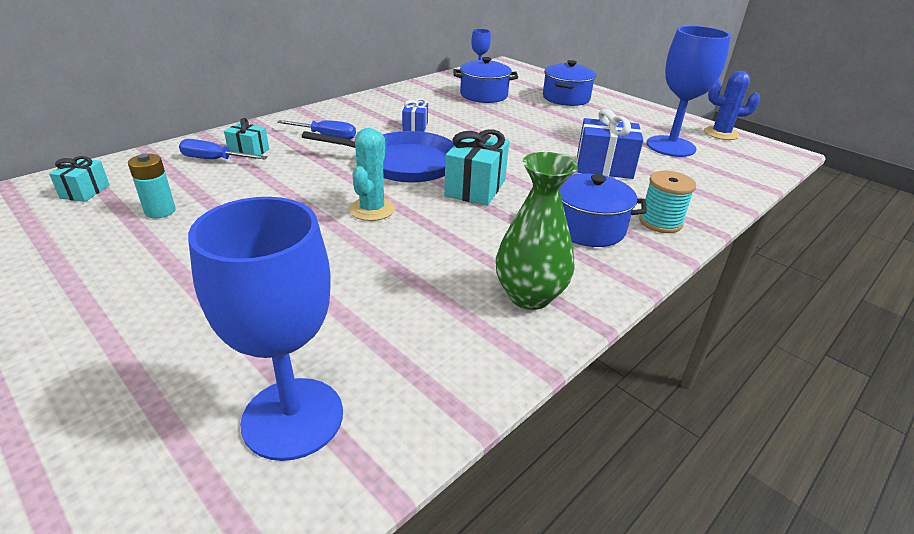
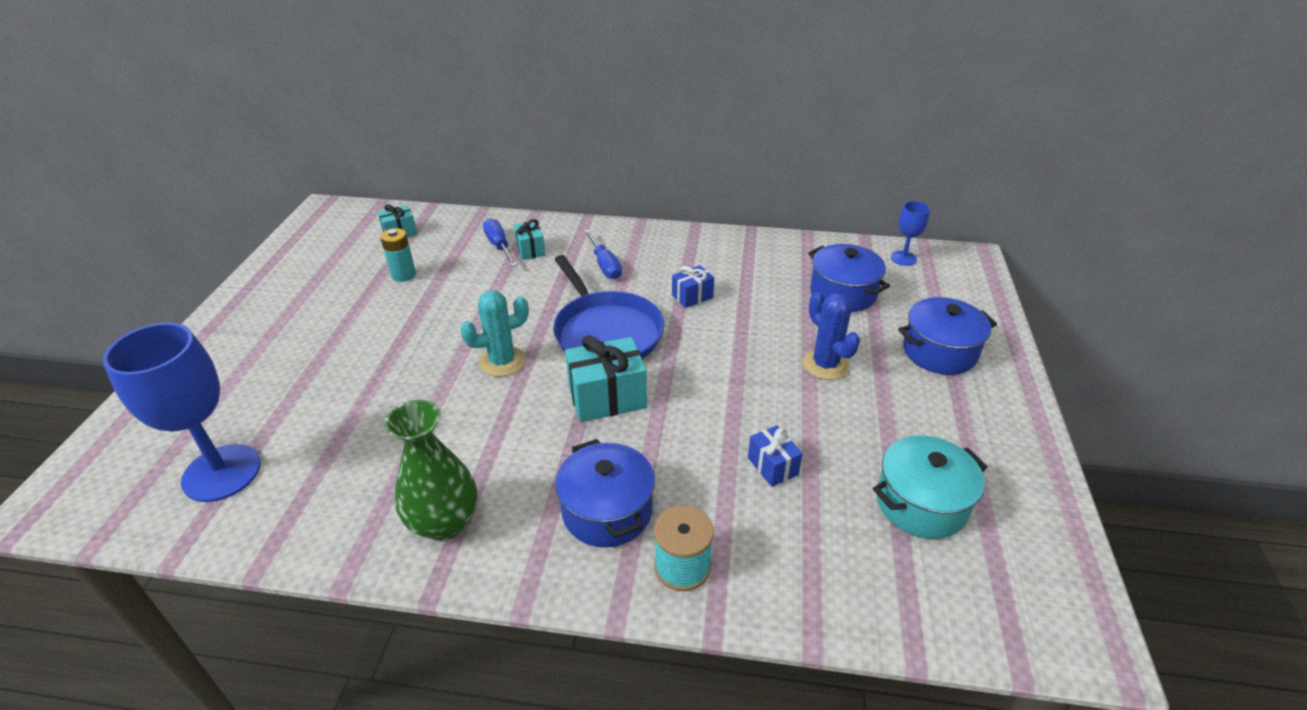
camera: 55 degrees right, 5 degrees up
(604, 167) = (772, 466): blue gift -> blue gift, size x0.57
(670, 146) = (921, 503): blue goblet -> turquoise pot
(721, 133) = (1053, 542): blue cactus -> blue cactus (825, 365)

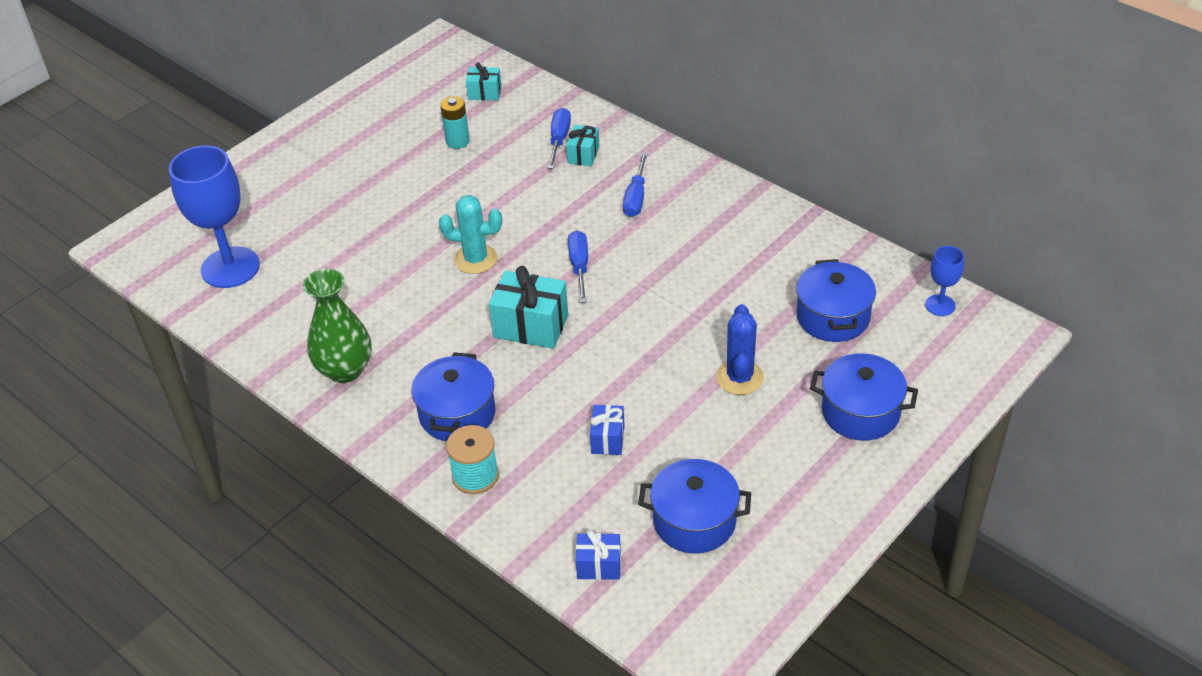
camera: 35 degrees right, 5 degrees up
(606, 332) = (579, 266): blue pan -> blue screwdriver
(692, 296) = (686, 262): blue gift -> blue gift (599, 566)
(921, 503) = (694, 521): turquoise pot -> blue pot

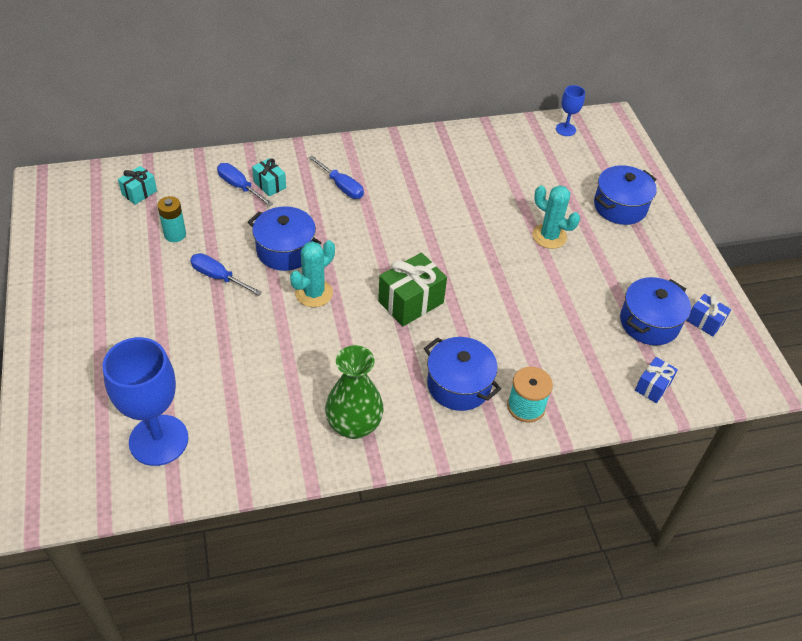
camera: 60 degrees left, 5 degrees up
(531, 326) = (411, 302): turquoise gift -> green gift
(579, 266) = (378, 248): blue screwdriver -> blue screwdriver (218, 277)
(607, 439) = (549, 323): blue gift -> blue gift (705, 322)
(739, 377) = (549, 236): blue cactus -> turquoise cactus
(833, 317) = (535, 172): blue pot -> blue pot (285, 250)

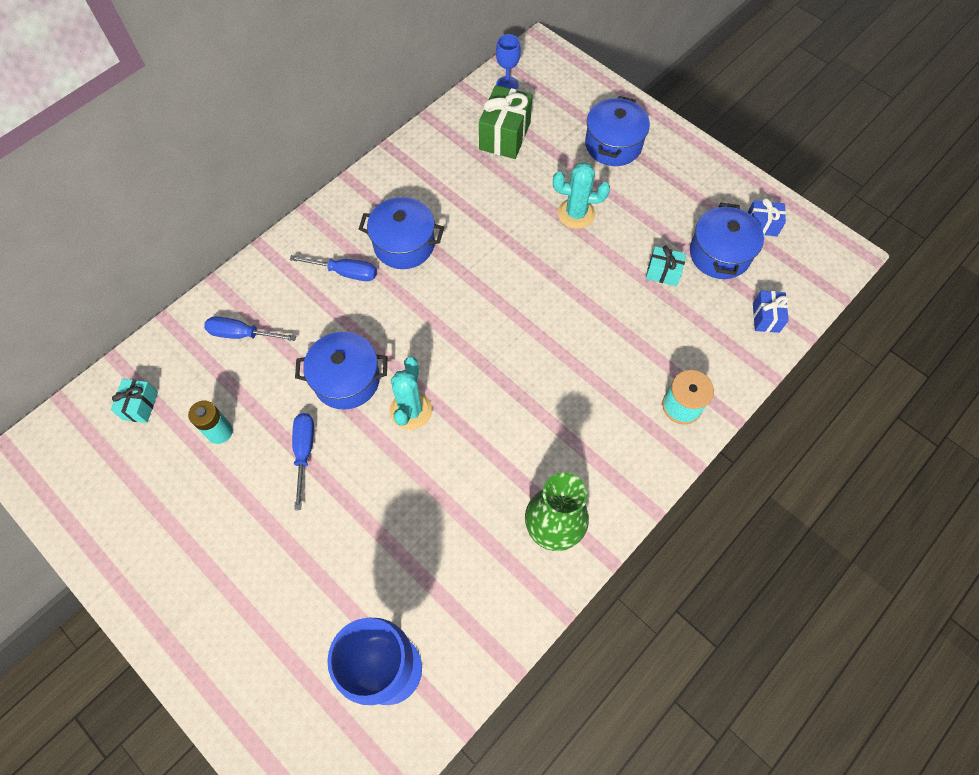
camera: 30 degrees left, 15 degrees up
(218, 277) = (304, 452): blue screwdriver -> blue screwdriver turned 90 degrees clockwise
(270, 185) = (271, 313): turquoise gift -> turquoise gift (663, 272)
(411, 302) = (507, 362): green gift -> green gift (505, 136)
(459, 385) = (612, 422): blue pot -> blue pot (404, 244)

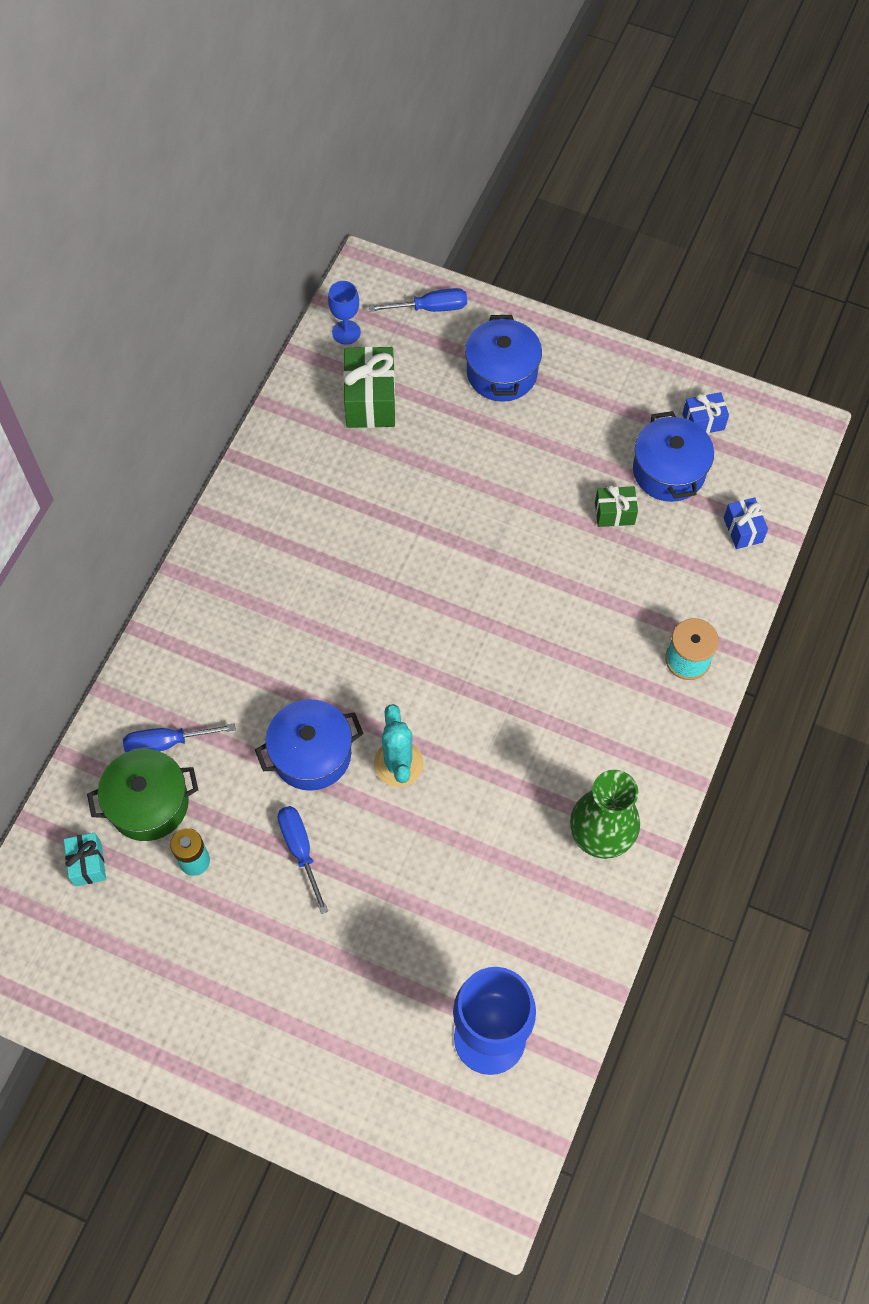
camera: 20 degrees left, 0 degrees up
(207, 375) = (148, 803): none -> green pot
(345, 272) = (253, 630): blue screwdriver -> blue screwdriver (430, 308)
(404, 244) = (308, 574): blue pot -> none
(576, 214) = (491, 473): turquoise cactus -> none
(663, 272) = (614, 513): turquoise gift -> green gift

